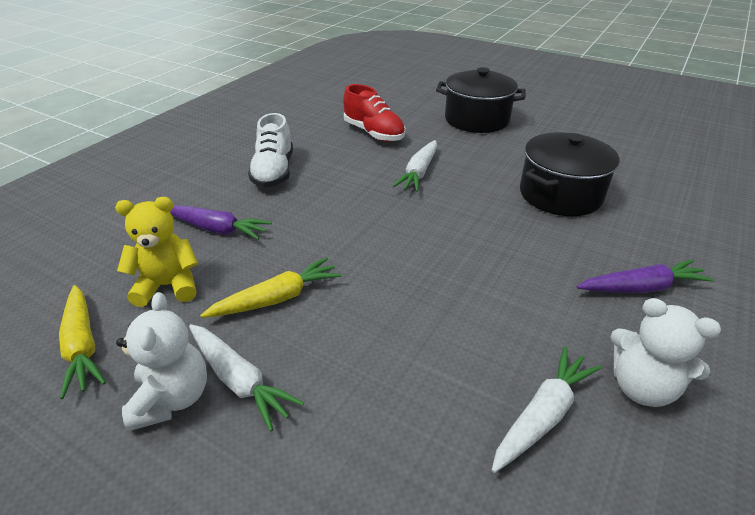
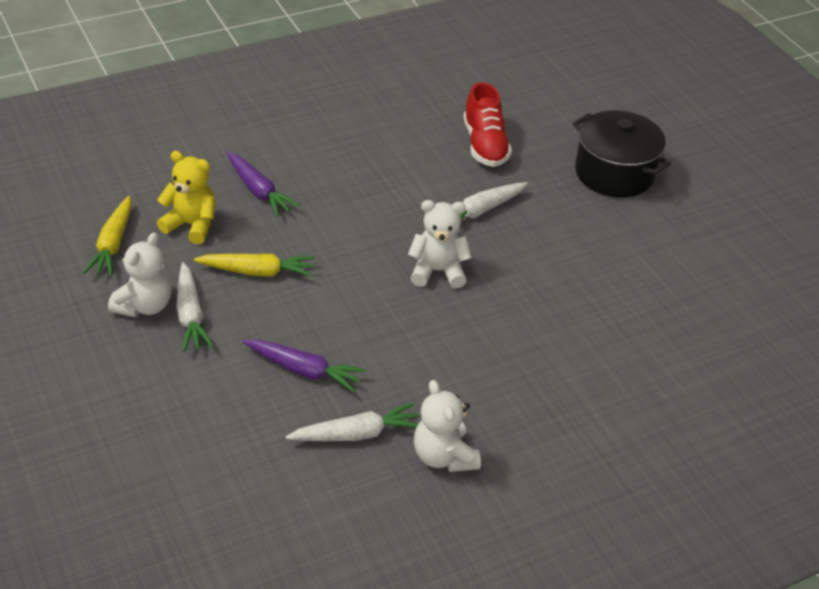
camera: 30 degrees right, 5 degrees up
(274, 172) = (349, 152): white shoe -> none
(438, 225) = (438, 271): none -> white teddy bear
(560, 195) = (587, 295): black pot -> none
(641, 288) = (542, 402): purple carrot -> purple carrot (304, 370)

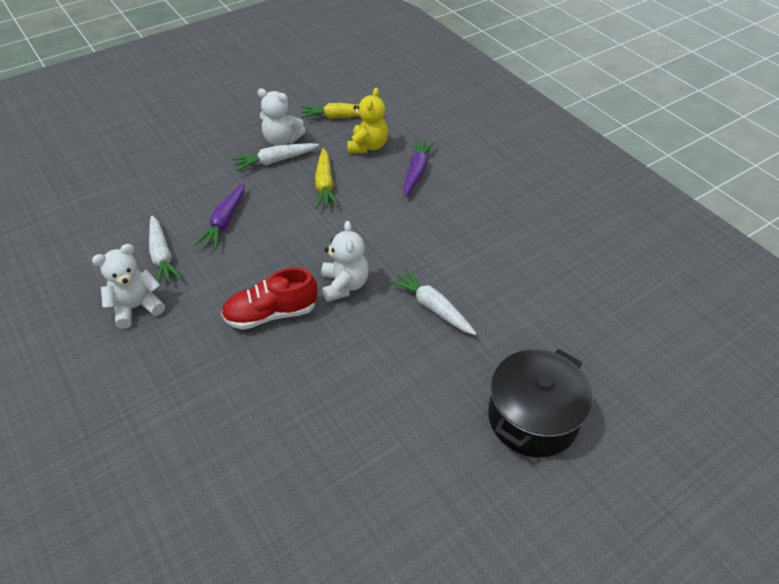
camera: 85 degrees right, 5 degrees up
(258, 191) = (416, 172): purple carrot -> purple carrot turned 150 degrees clockwise
(485, 145) = (534, 304): red shoe -> red shoe (271, 314)

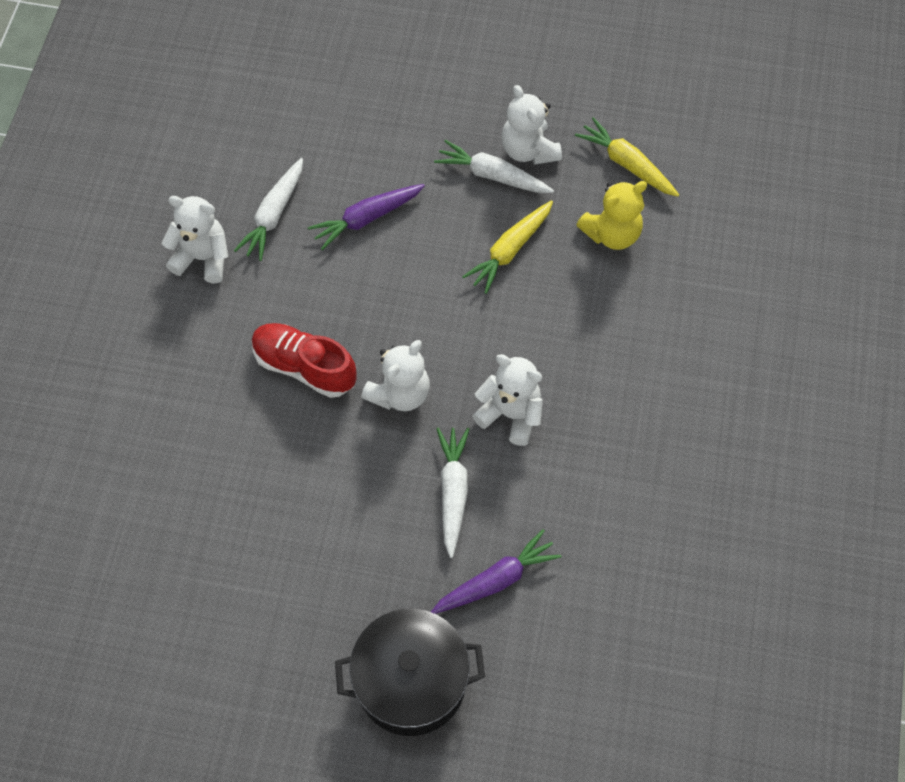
camera: 45 degrees right, 15 degrees up
(416, 172) = (625, 314): purple carrot -> purple carrot (496, 580)
(416, 251) = (510, 414): none -> white teddy bear

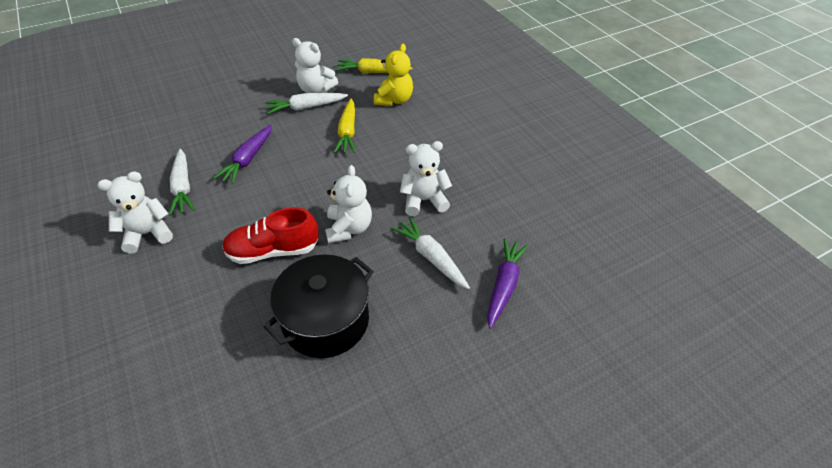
camera: 40 degrees left, 15 degrees down
(411, 682) = (516, 381): black pot -> black pot (326, 320)

